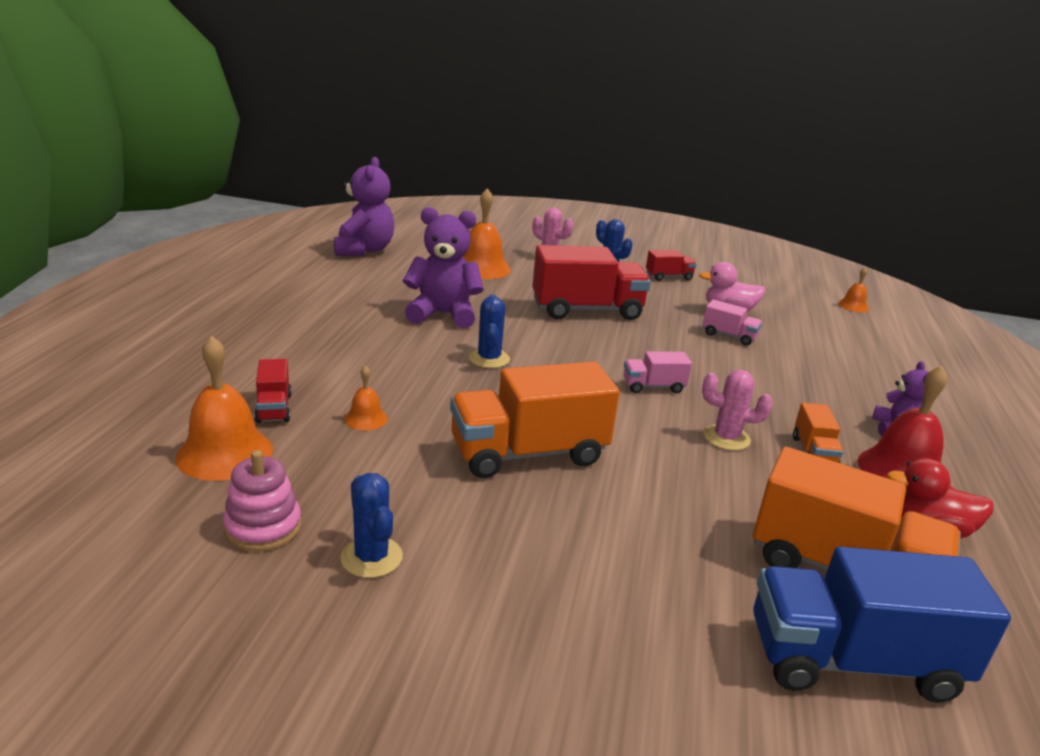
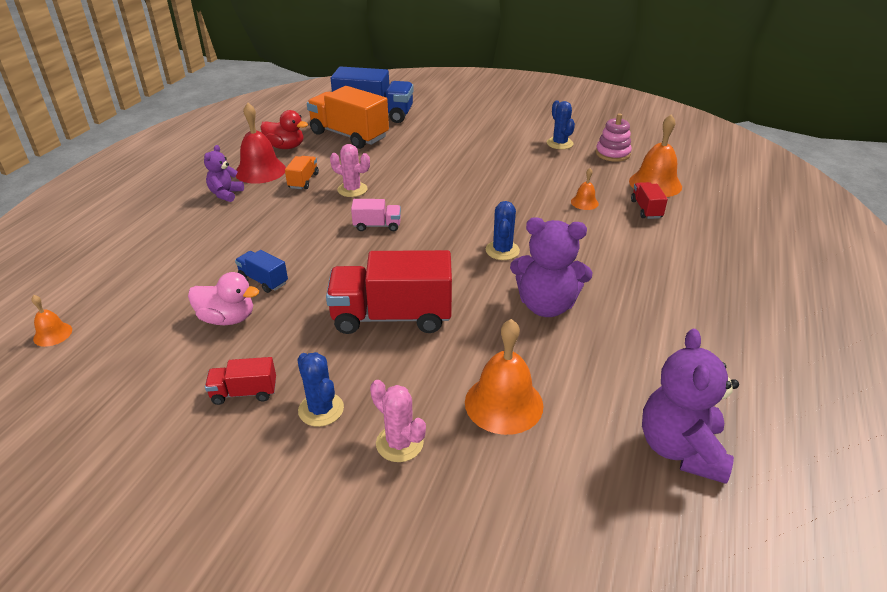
camera: 170 degrees left, 10 degrees up
(528, 453) = (482, 182): orange truck -> none
(729, 336) = (263, 280): pink truck -> blue truck

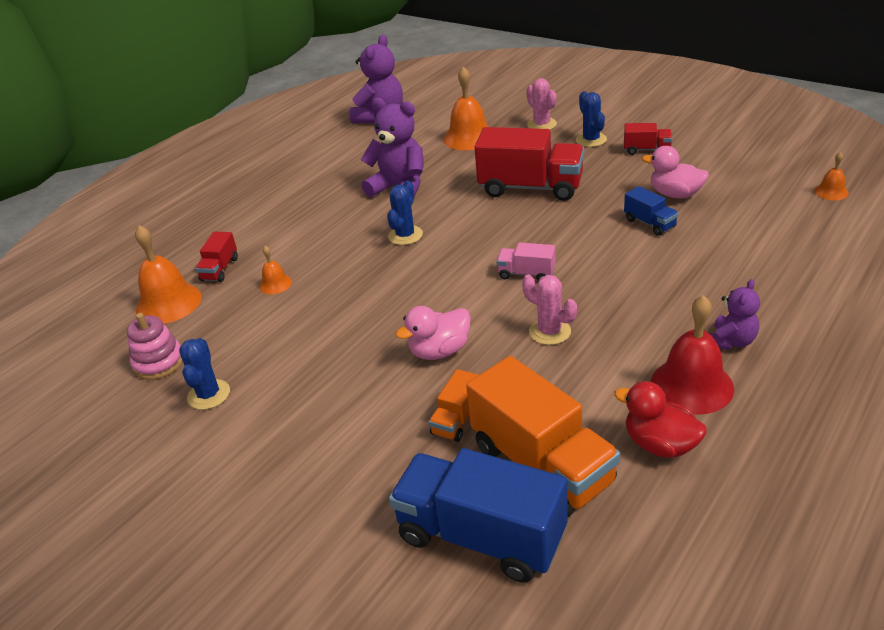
camera: 160 degrees left, 0 degrees up
(303, 181) = (620, 355): orange truck -> orange truck (457, 419)
(426, 174) = (439, 351): none -> pink duck

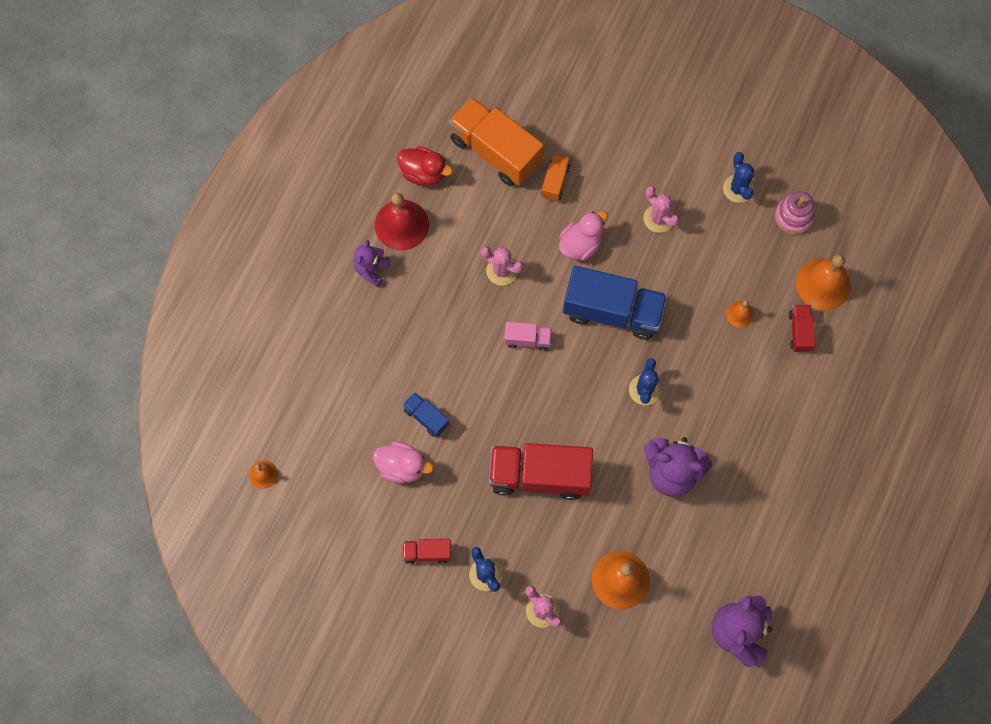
camera: 165 degrees right, 35 degrees up
(328, 370) = (658, 218): none -> pink cactus
(481, 536) = (524, 99): blue truck -> blue truck (612, 311)

